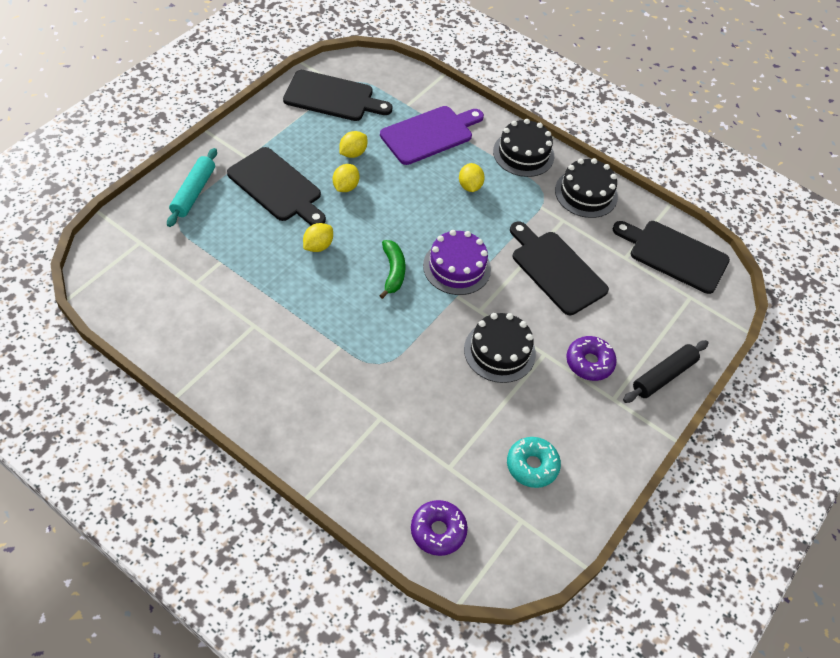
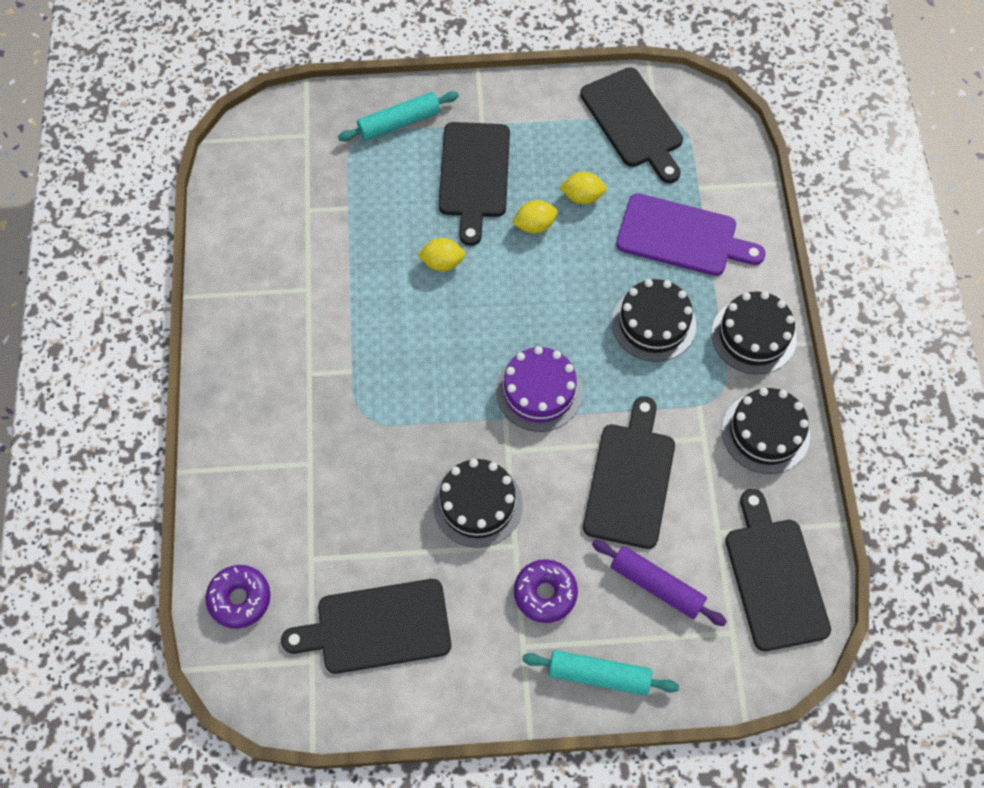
camera: 55 degrees right, 10 degrees up
(393, 272) = (477, 344): green banana -> none
(470, 186) = (653, 323): yellow lemon -> black cake
(532, 466) = (377, 627): turquoise donut -> black cutting board
(632, 308) = (657, 585): none -> purple rolling pin
(663, 375) = (599, 675): black rolling pin -> turquoise rolling pin

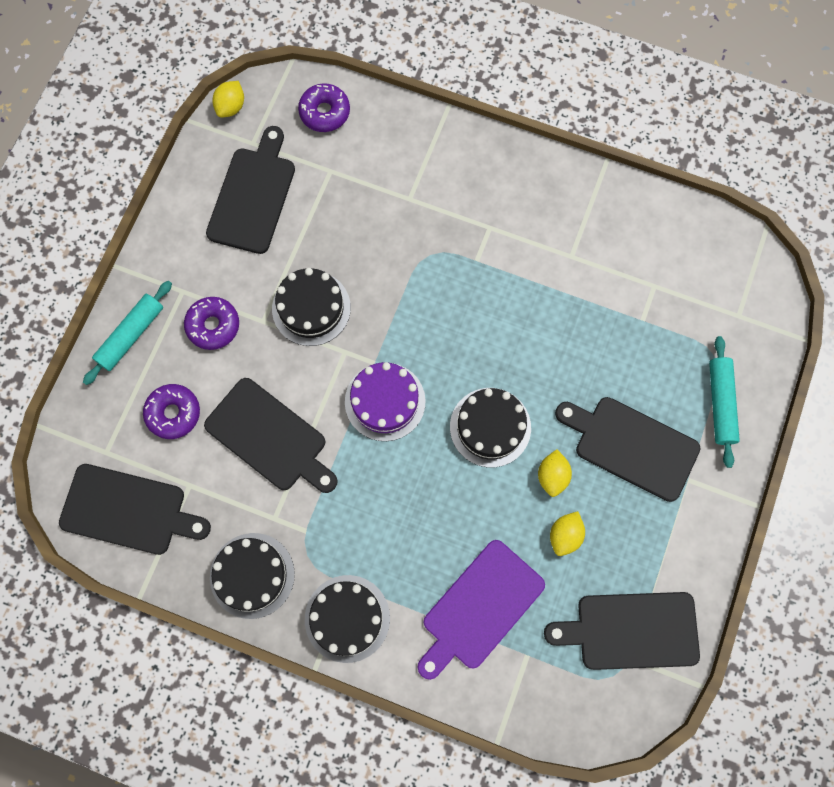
camera: 115 degrees right, 10 degrees up
(442, 263) = (548, 377): yellow lemon -> yellow lemon (231, 107)
(653, 323) = (402, 533): black cake -> black cake (490, 427)
(657, 585) = (173, 413): purple rolling pin -> purple donut

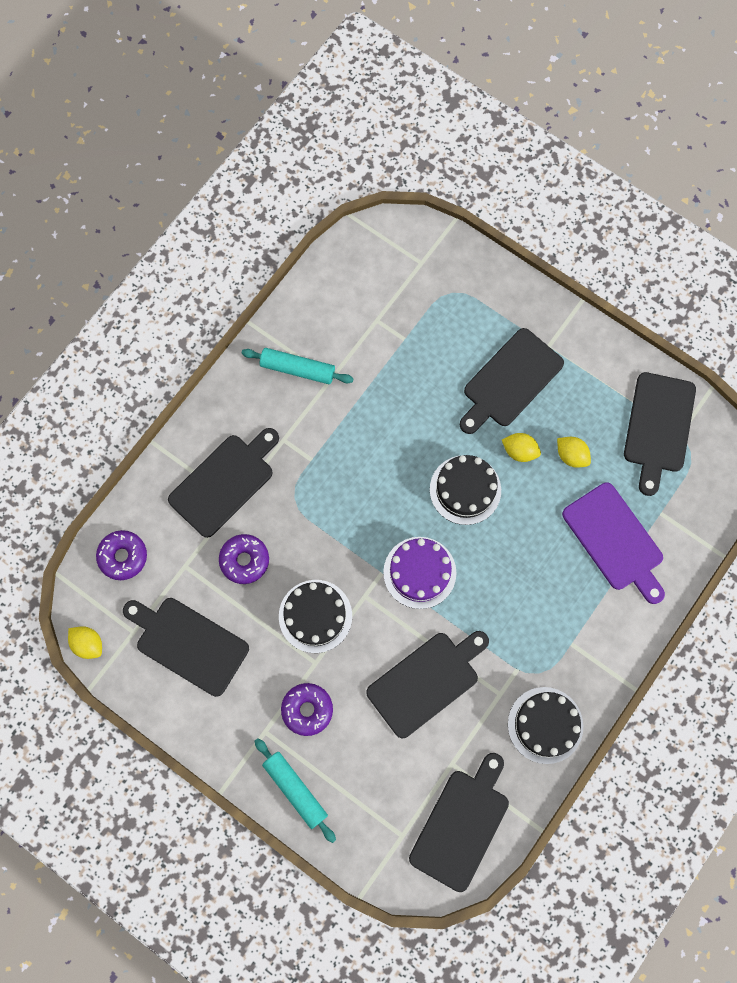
camera: 75 degrees left, 0 degrees up
(173, 413) = (381, 764): purple donut -> purple donut (244, 560)
(347, 618) = (599, 652): black cake -> none
(427, 183) = (224, 482): none -> black cutting board
(720, 403) = (492, 301): turquoise rolling pin -> turquoise rolling pin (298, 369)

